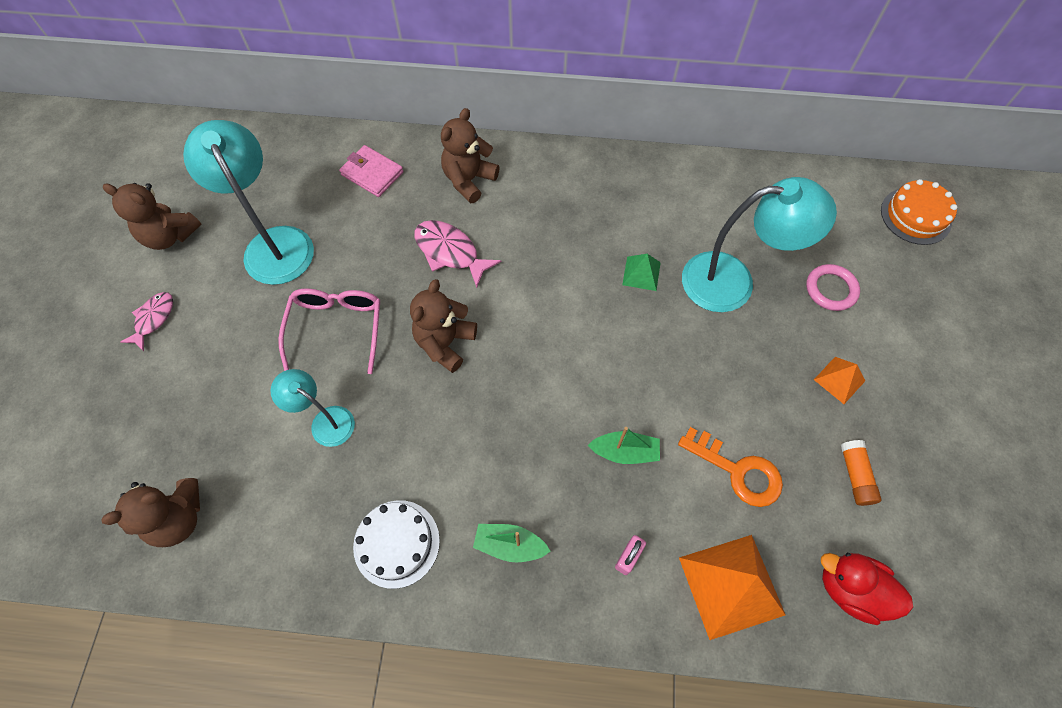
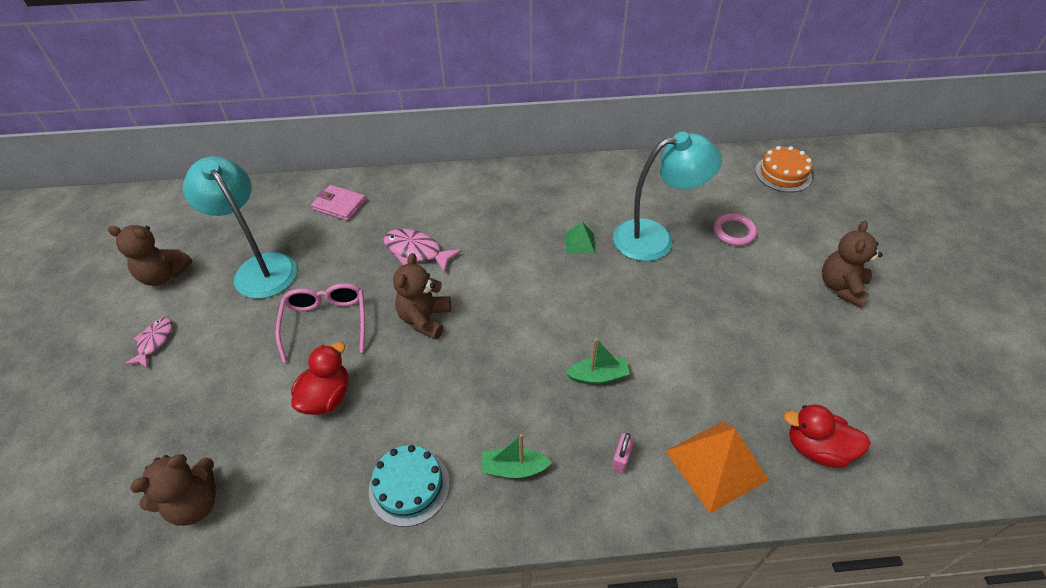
camera: 10 degrees left, 15 degrees down
(325, 421) = (326, 397): turquoise lamp -> red duck
(396, 543) = (409, 486): white cake -> turquoise cake
(469, 180) = (423, 198): brown teddy bear -> brown teddy bear (841, 287)
(737, 471) = (697, 374): orange key -> none
(839, 380) = (759, 294): orange pyramid -> none
(855, 475) = (793, 361): orange glue stick -> none

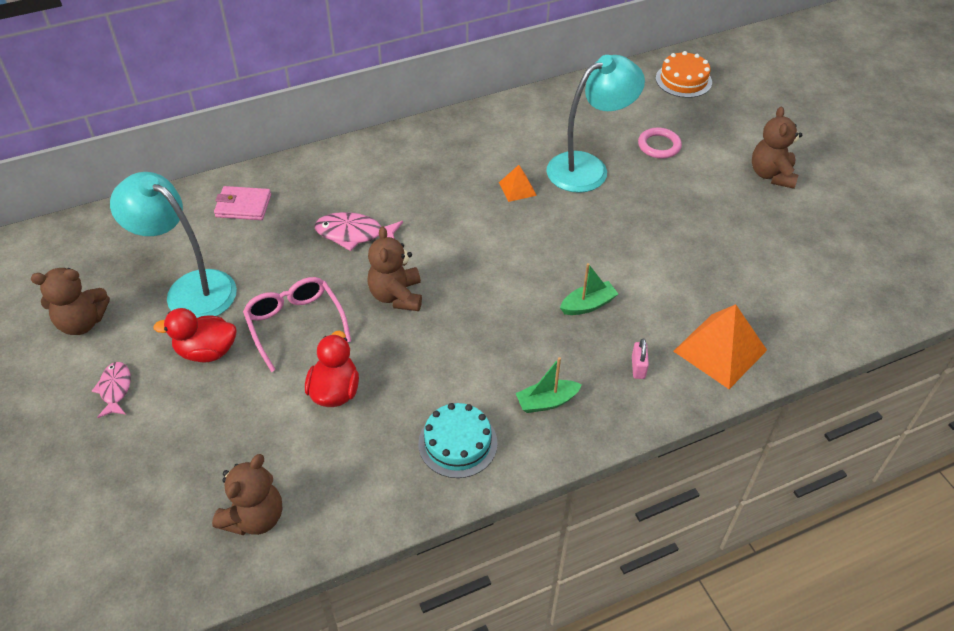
camera: 20 degrees left, 0 degrees up
(580, 243) = (517, 188): green pyramid -> orange pyramid
(816, 448) = (796, 315): red duck -> red duck (206, 351)

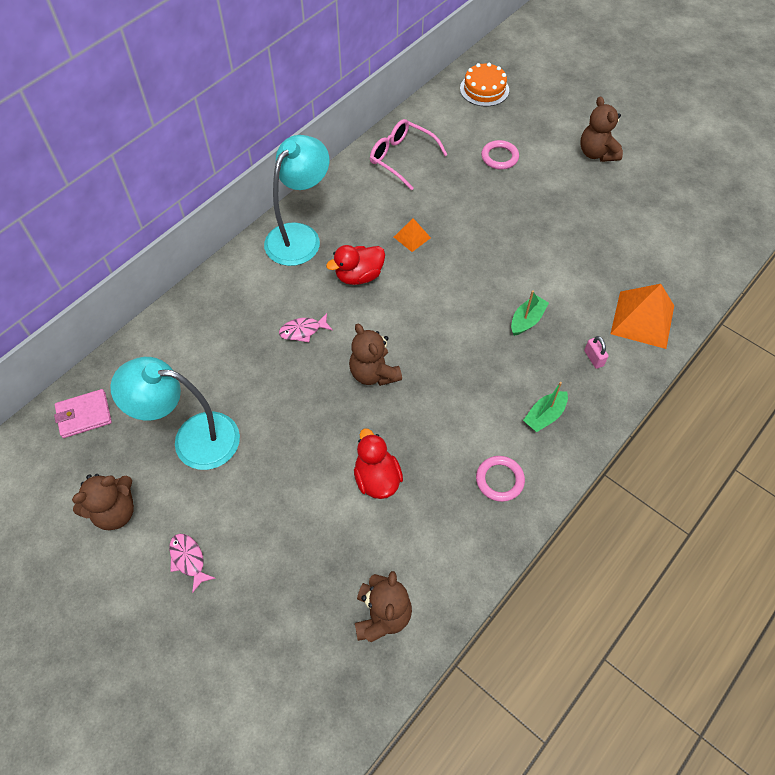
camera: 25 degrees left, 10 degrees up
(206, 351) = (246, 490): red duck -> red duck (359, 276)
(243, 206) = (188, 342): pink wallet -> pink wallet (84, 415)
(295, 324) = (306, 433): pink glasses -> pink glasses (401, 158)
(354, 234) = (303, 331): pink fish -> pink fish, size x0.66
(457, 443) = (499, 480): turquoise cake -> pink ring
(588, 167) = (456, 197): turquoise lamp -> turquoise lamp (300, 236)

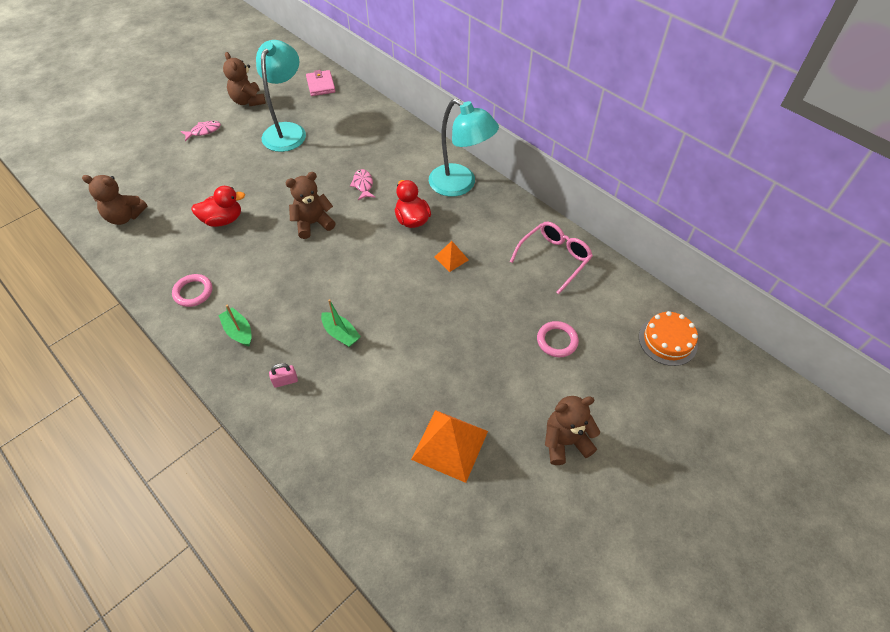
camera: 95 degrees right, 5 degrees down
(642, 319) = (319, 436): orange pyramid -> orange pyramid (450, 445)

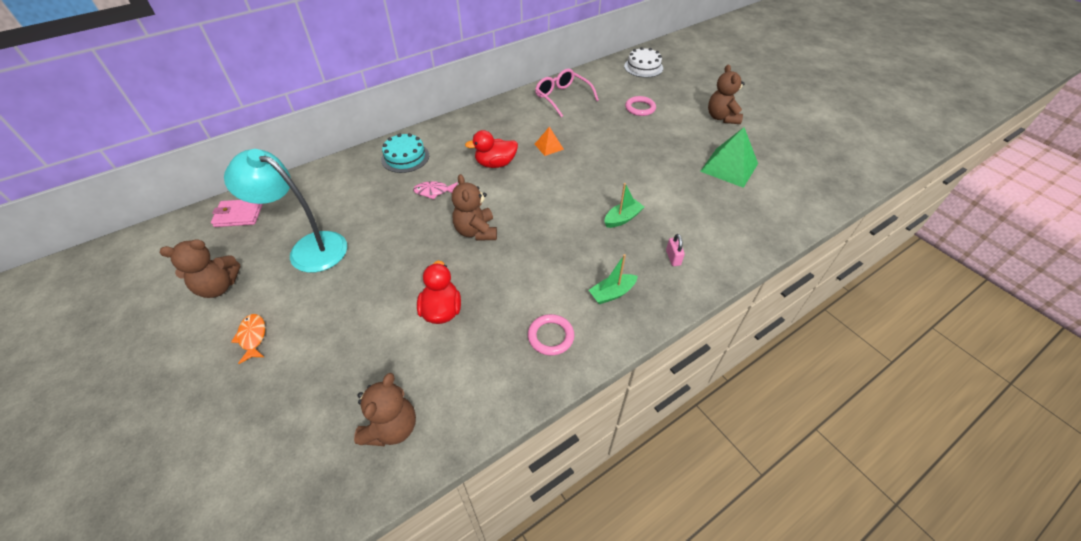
camera: 80 degrees left, 5 degrees down
(204, 131) = (252, 337): pink fish -> orange fish
(409, 155) = (405, 157): none -> turquoise cake
(450, 445) = (729, 167): orange pyramid -> green pyramid
(460, 185) = (462, 132): turquoise lamp -> none
(667, 340) = (643, 67): orange cake -> white cake

